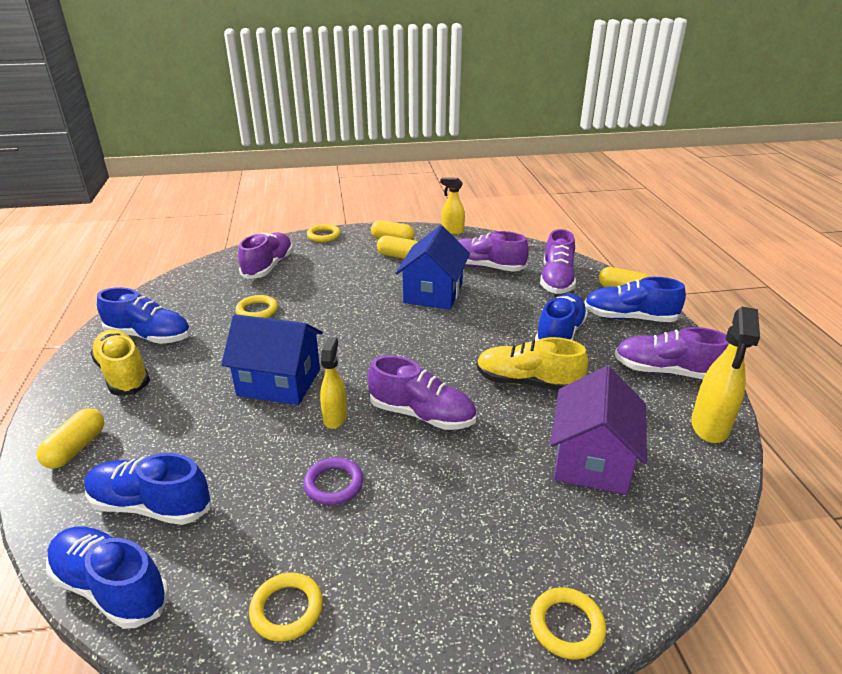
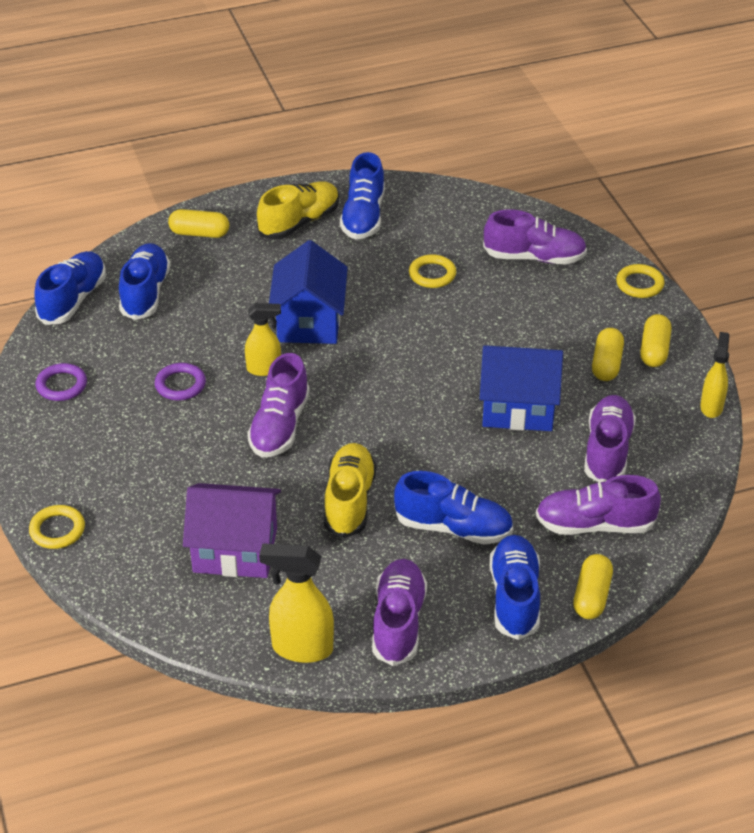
camera: 80 degrees right, 10 degrees up
(287, 609) = (61, 385): yellow ring -> purple ring

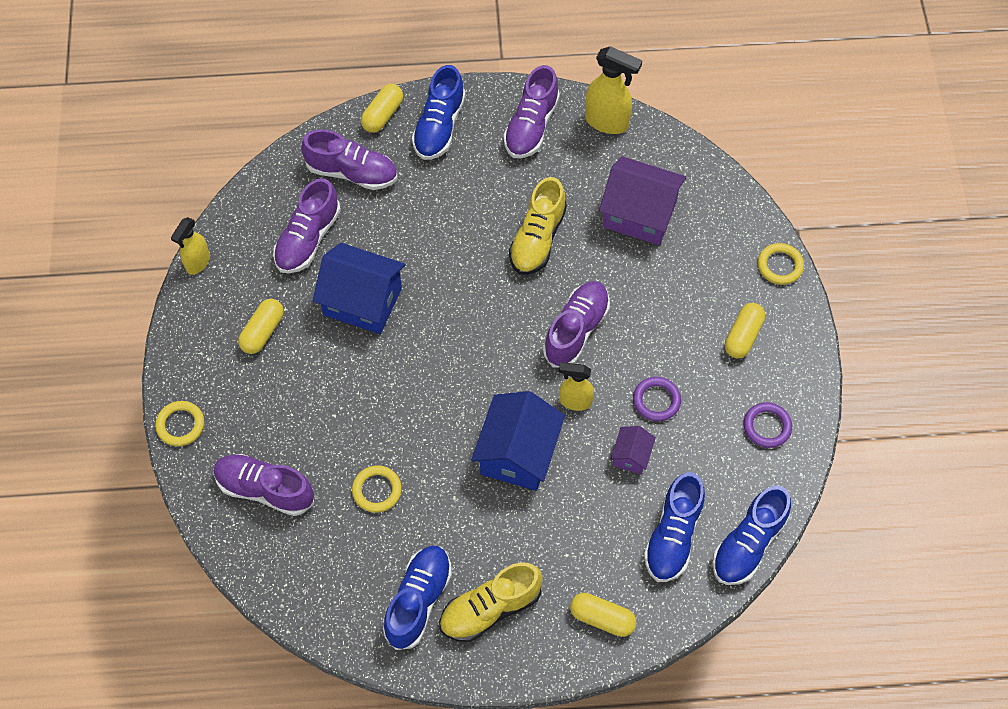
camera: 165 degrees left, 20 degrees up
(197, 339) = (631, 456): none -> purple house
(453, 528) = (463, 195): blue shoe -> none
(654, 350) = (212, 337): yellow capsule -> yellow capsule (743, 336)

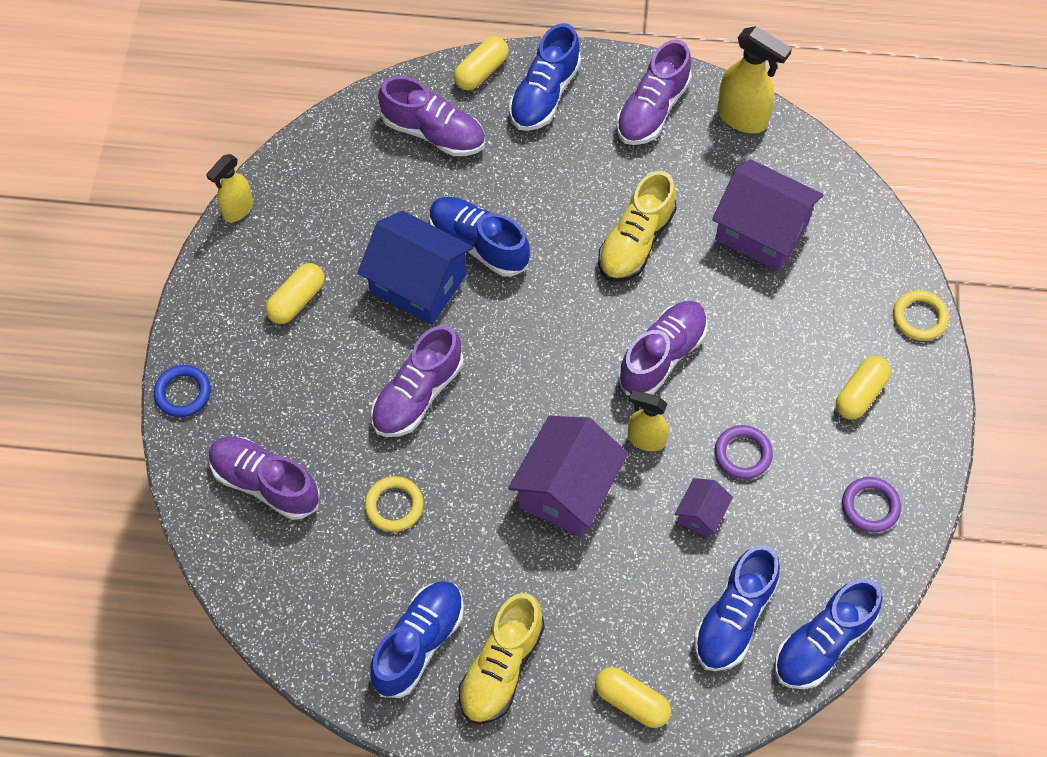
camera: 10 degrees right, 0 degrees up
(180, 425) = (183, 393): yellow ring -> blue ring
(308, 239) = (369, 201): purple shoe -> purple shoe (417, 394)
(407, 261) = (478, 244): none -> blue shoe
(490, 608) = (501, 667): yellow shoe -> yellow shoe turned 45 degrees counterclockwise
(518, 453) = (567, 490): blue house -> purple house

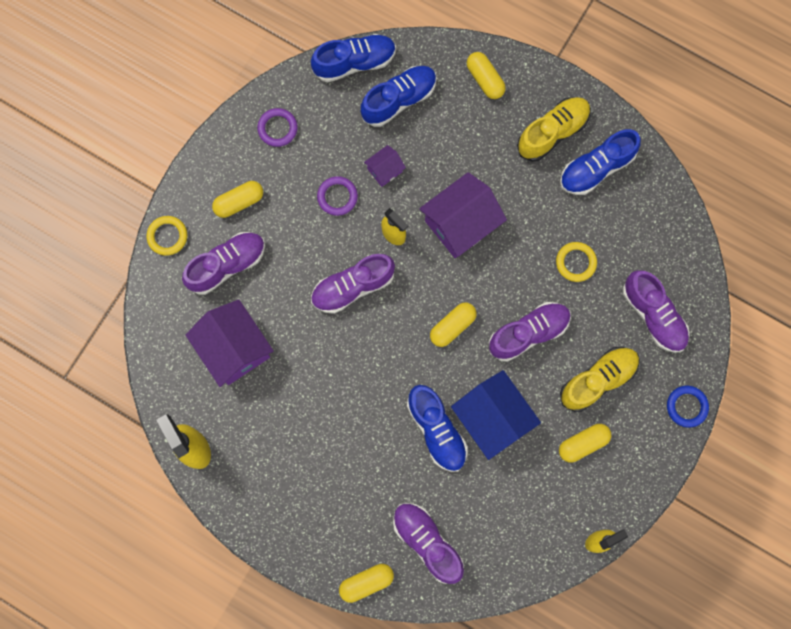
camera: 155 degrees left, 15 degrees up
(516, 363) = (452, 326): none -> yellow capsule
(544, 94) = (329, 538): blue shoe -> none
(635, 242) = (325, 381): yellow shoe -> yellow shoe (598, 380)
(652, 109) = (256, 486): purple shoe -> purple shoe (227, 265)

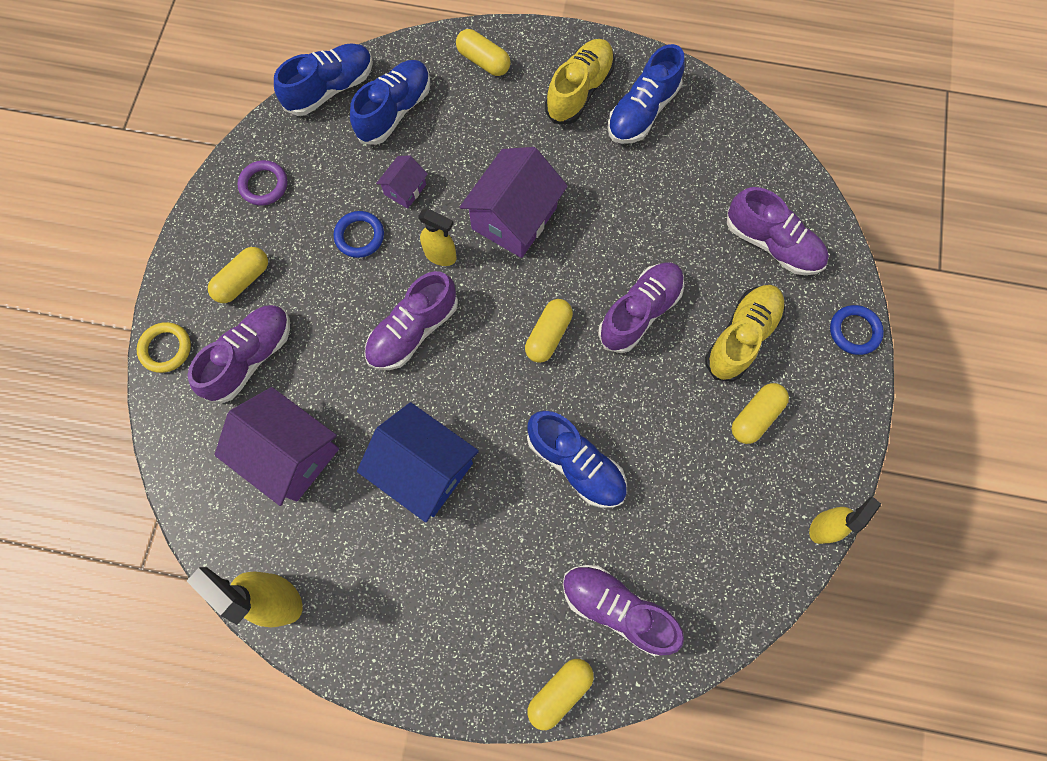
camera: 20 degrees left, 5 degrees down
(337, 197) = (359, 236): purple ring -> blue ring
(492, 418) = (637, 425): blue house -> blue house (424, 469)
(575, 262) = (661, 217): yellow ring -> none

